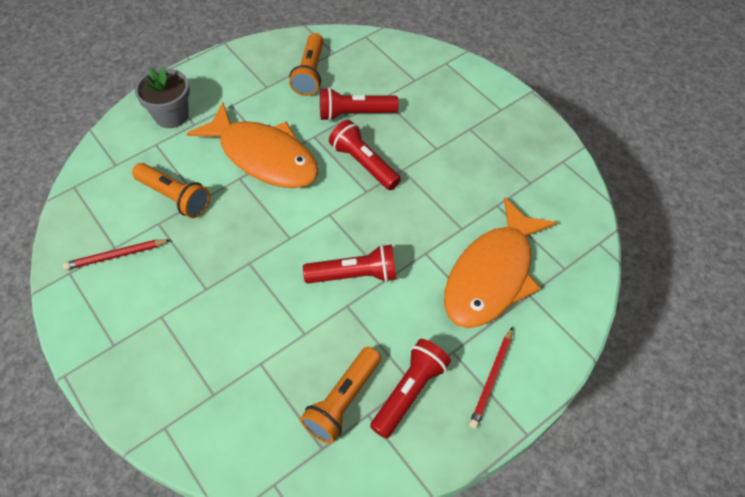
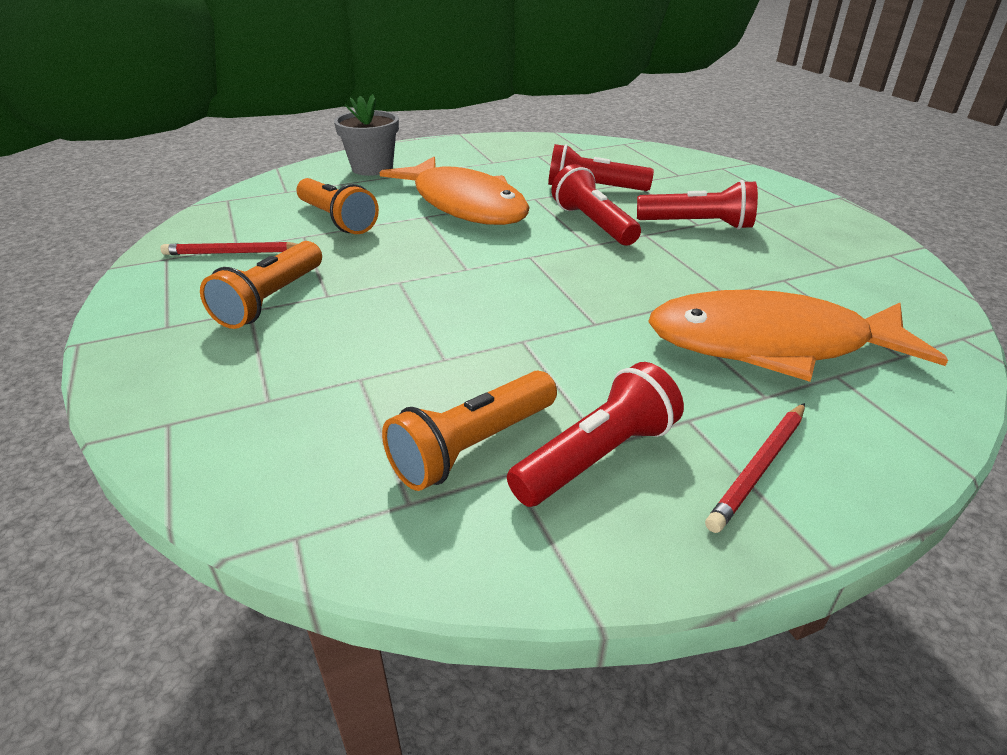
camera: 15 degrees right, 20 degrees down
(310, 73) = (548, 158): orange flashlight -> orange flashlight (271, 300)
(354, 275) = (546, 313): red flashlight -> red flashlight (697, 225)
(492, 275) = (770, 344): orange fish -> orange fish turned 45 degrees clockwise

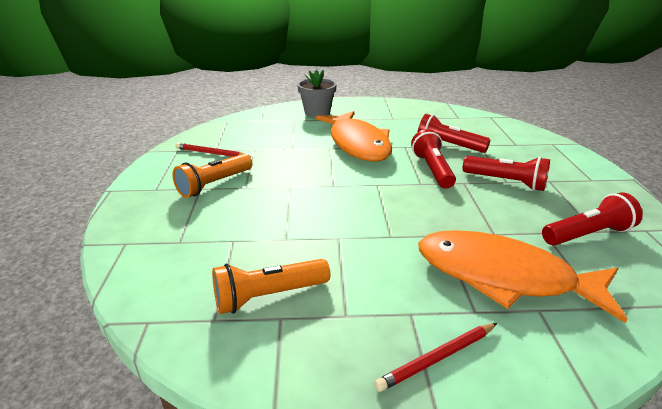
camera: 20 degrees right, 5 degrees down
(337, 220) = (278, 142): orange flashlight -> none
(597, 457) = (336, 322): red flashlight -> red flashlight (587, 234)

